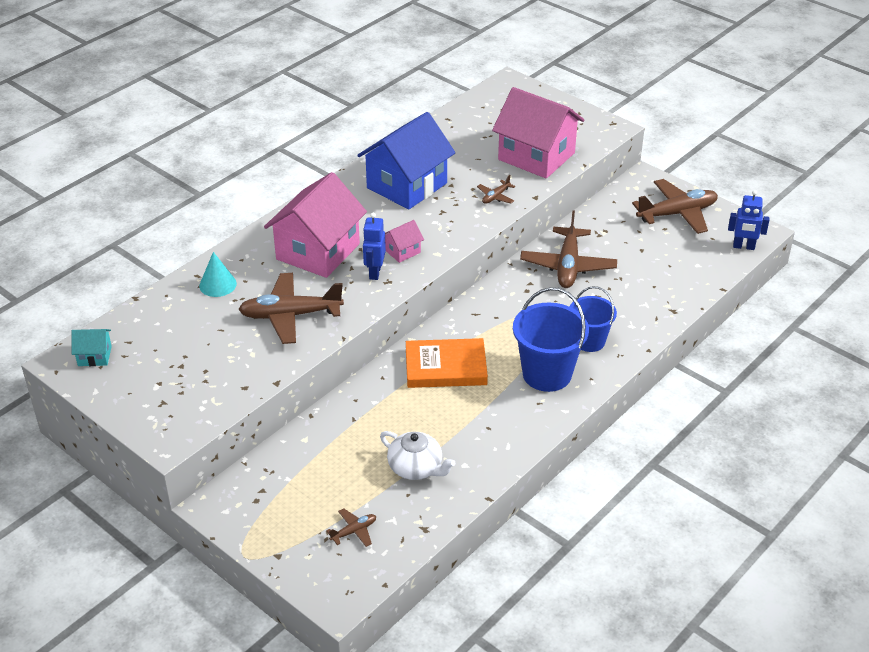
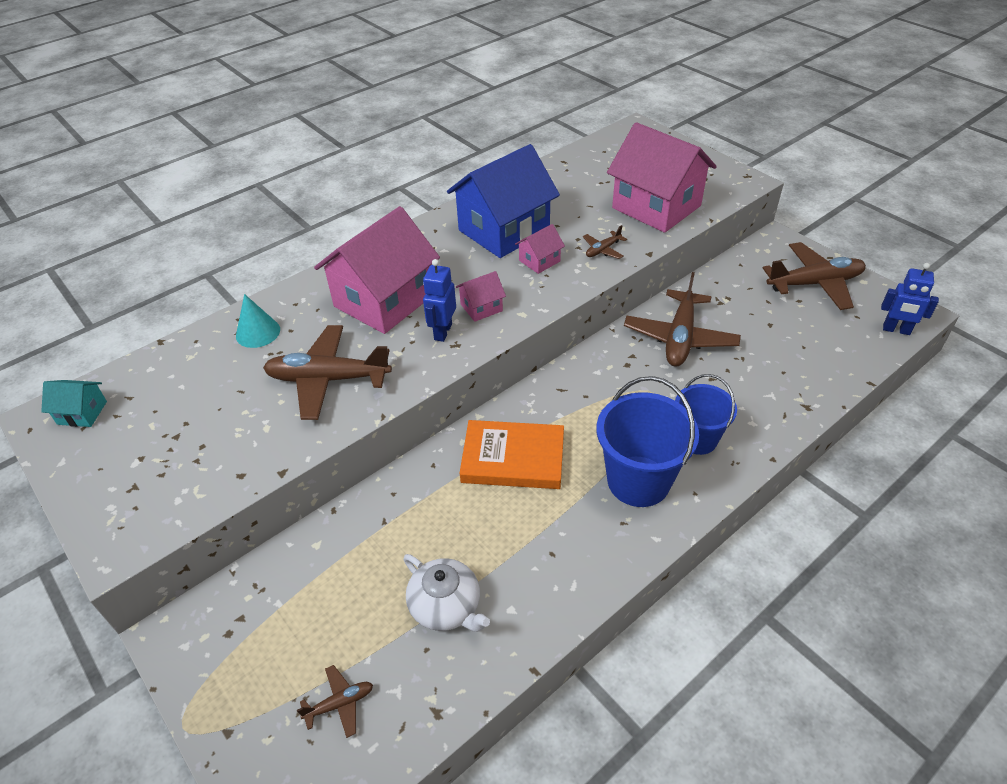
camera: 10 degrees right, 5 degrees up
(443, 209) = (539, 261): none -> pink house

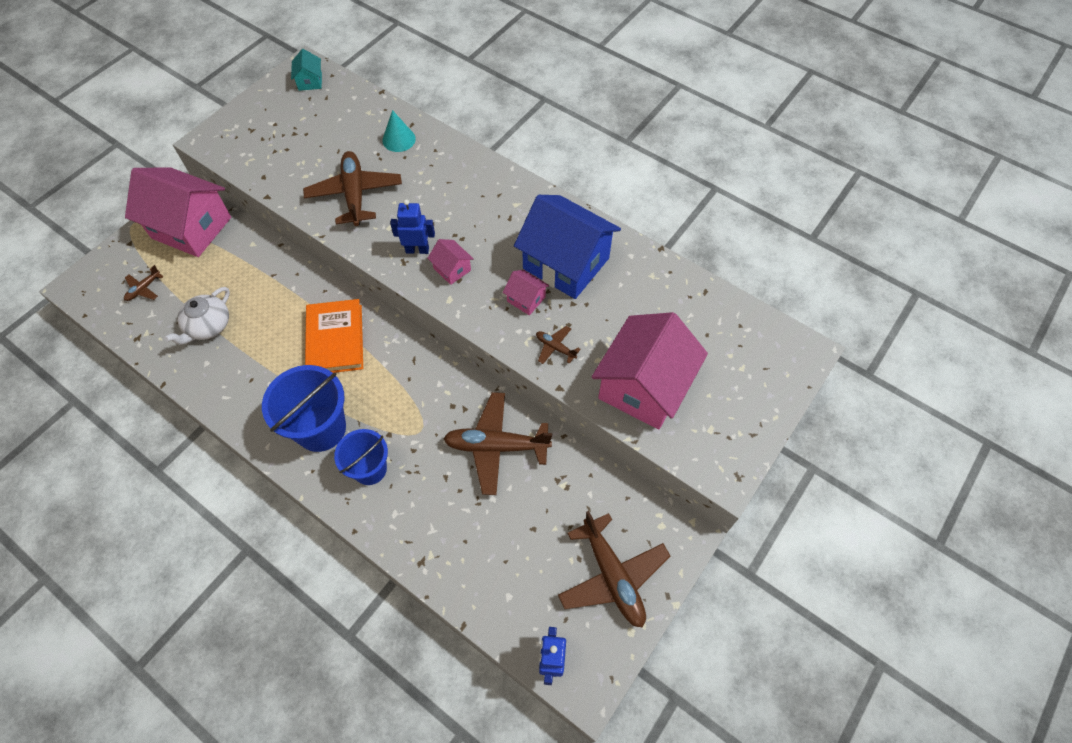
camera: 75 degrees right, 15 degrees up
(340, 704) = (144, 289): brown plane -> brown plane turned 75 degrees clockwise
(384, 301) = (448, 202): pink house -> pink house (191, 228)

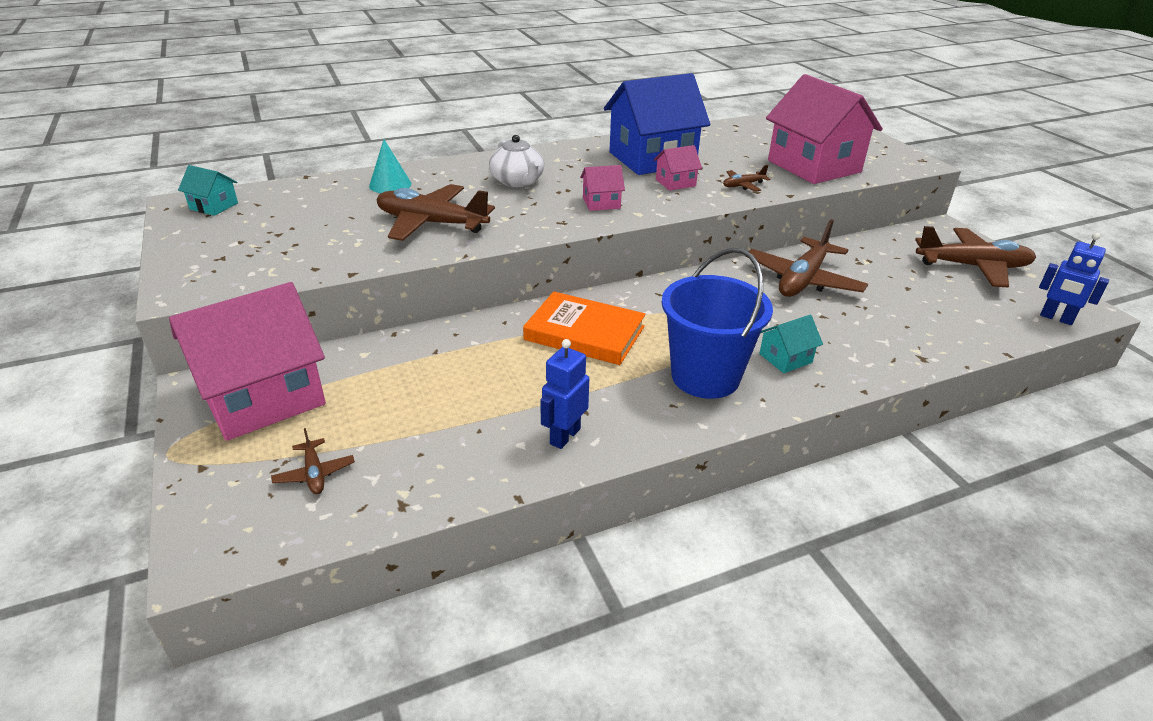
camera: 60 degrees left, 25 degrees down
(208, 326) = (458, 426): white teapot -> white teapot (518, 181)
(370, 469) = (785, 358): blue bucket -> turquoise house
(417, 250) = (555, 212): blue robot -> blue robot (564, 436)

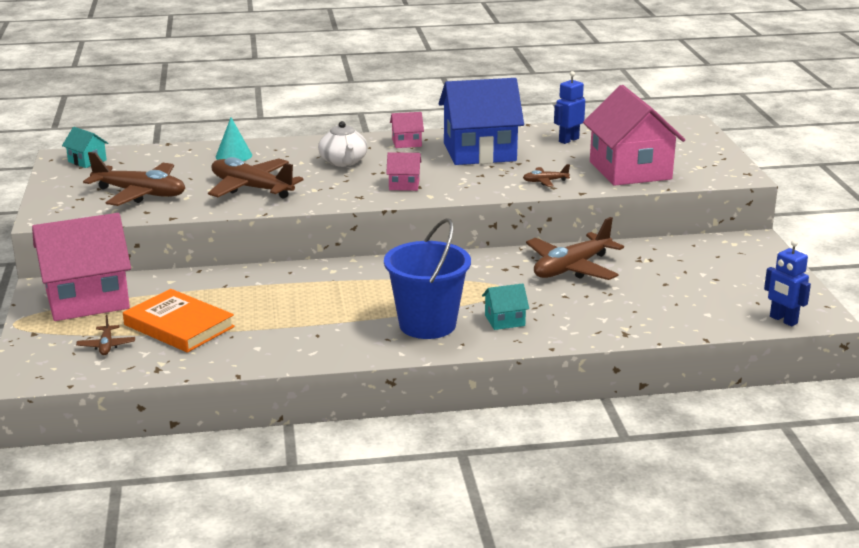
camera: 15 degrees right, 10 degrees down
(564, 436) = (292, 347): blue robot -> blue robot (568, 140)
(584, 333) = (350, 286): orange book -> orange book (179, 326)
(675, 183) = (484, 174): pink house -> pink house (406, 143)
(972, 266) = (747, 274): brown plane -> brown plane (140, 194)

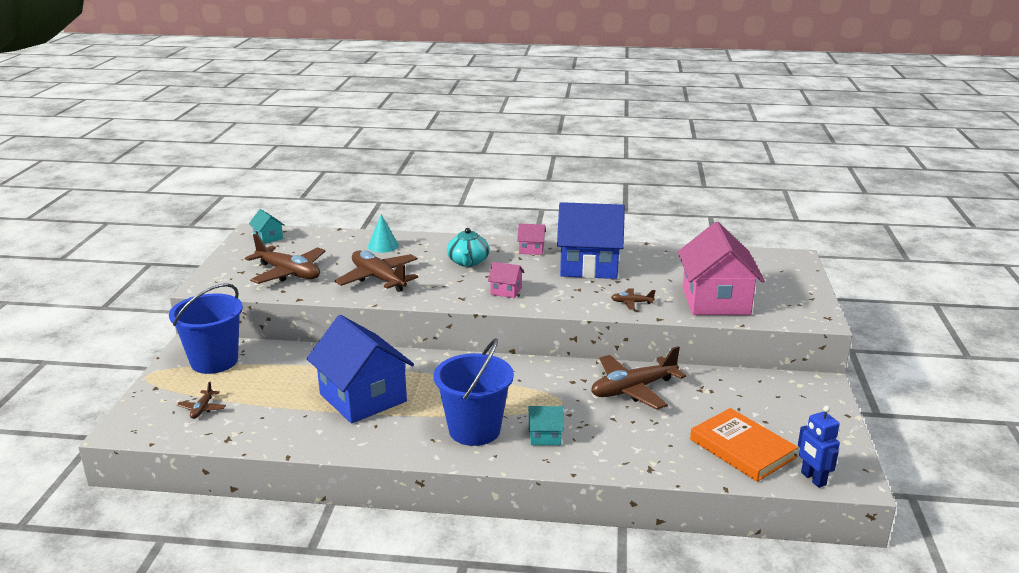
camera: 15 degrees right, 0 degrees up
(87, 299) = (214, 361): pink house -> blue bucket
(179, 326) = (269, 398): orange book -> orange book (742, 449)
(286, 312) = (363, 397): none -> blue house
(343, 162) = (468, 262): white teapot -> turquoise teapot
(568, 140) = (674, 263): blue robot -> none

